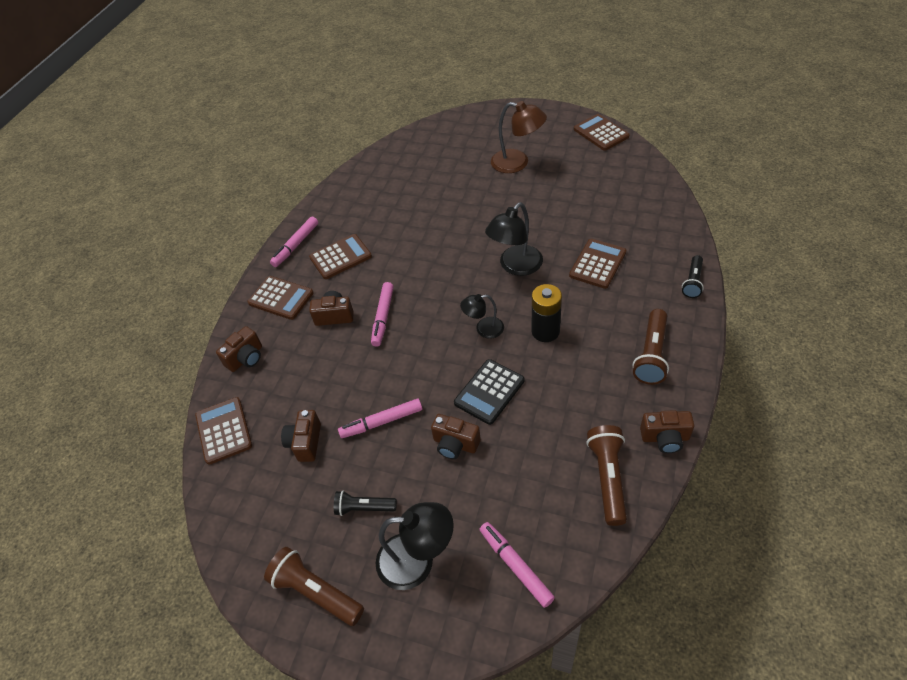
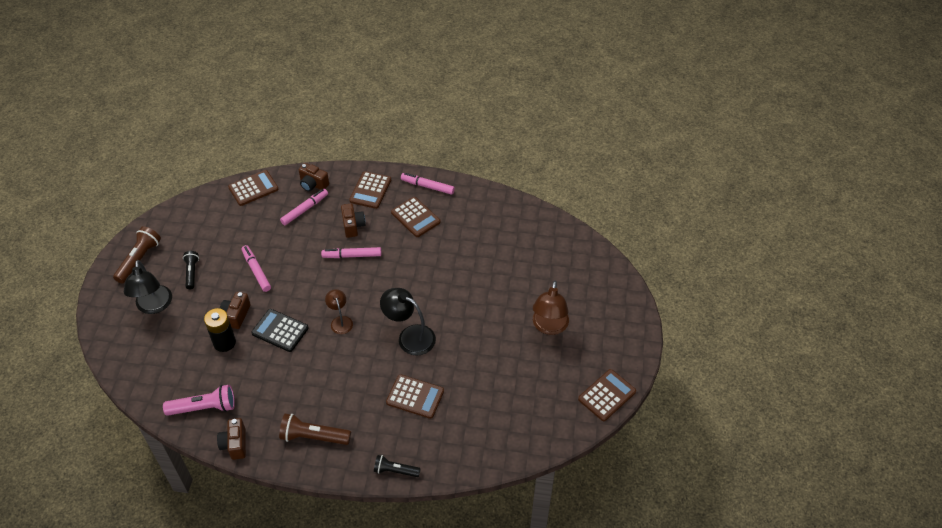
camera: 75 degrees right, 0 degrees up
(305, 442) = (242, 233): brown camera -> none
(483, 329) = (340, 321): black lamp -> brown lamp
(515, 566) = (145, 358): pink marker -> pink marker (305, 209)
(545, 331) = (338, 362): black battery -> black battery (224, 342)
(608, 478) = (204, 408): brown flashlight -> pink flashlight

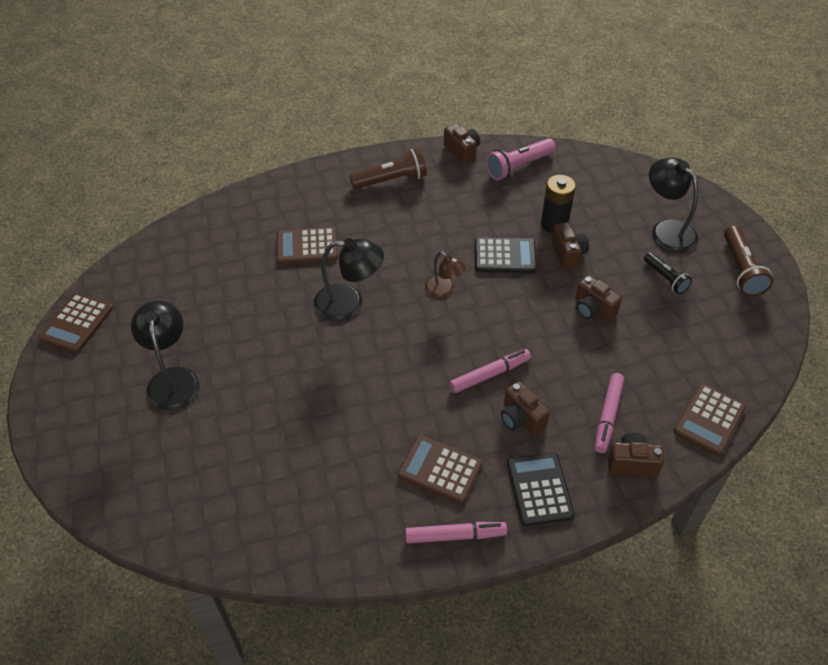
camera: 155 degrees right, 0 degrees up
(256, 271) = (593, 309): pink marker -> brown camera
(370, 190) = (539, 489): brown calculator -> black calculator
(395, 470) = (292, 181): black flashlight -> none
(549, 327) = (173, 379): brown lamp -> black lamp

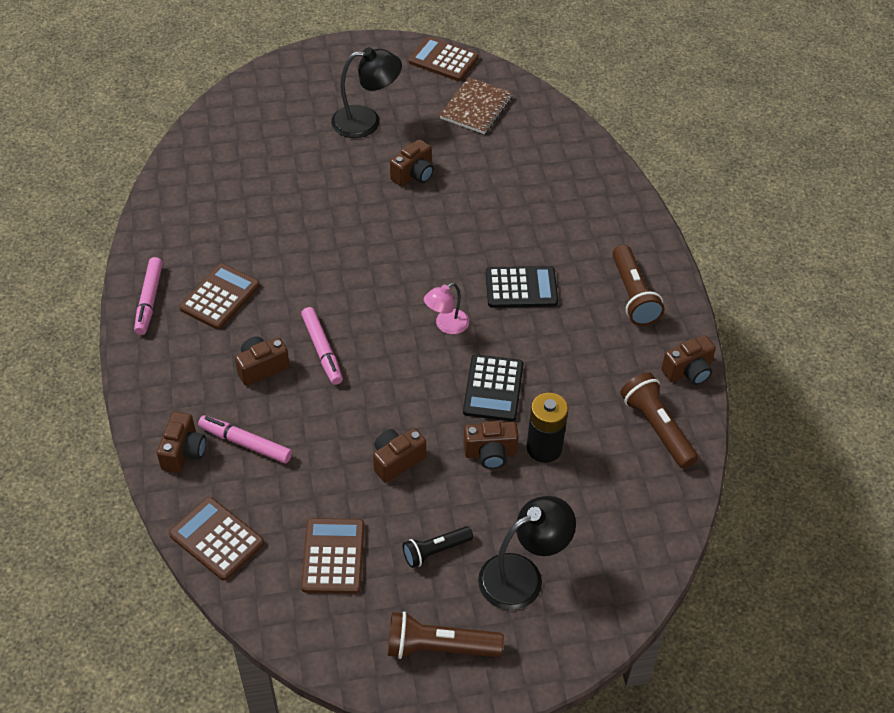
camera: 95 degrees right, 0 degrees up
(156, 291) = (476, 108): none -> brown notebook
(255, 331) = (413, 175): none -> brown camera
(307, 246) = (526, 216): brown calculator -> brown calculator (333, 556)
(349, 303) = (439, 245): black lamp -> none
(444, 290) = (446, 325): brown lamp -> pink lamp
(518, 166) = (657, 428): pink flashlight -> brown flashlight
(539, 489) = (177, 369): black calculator -> black calculator (521, 288)

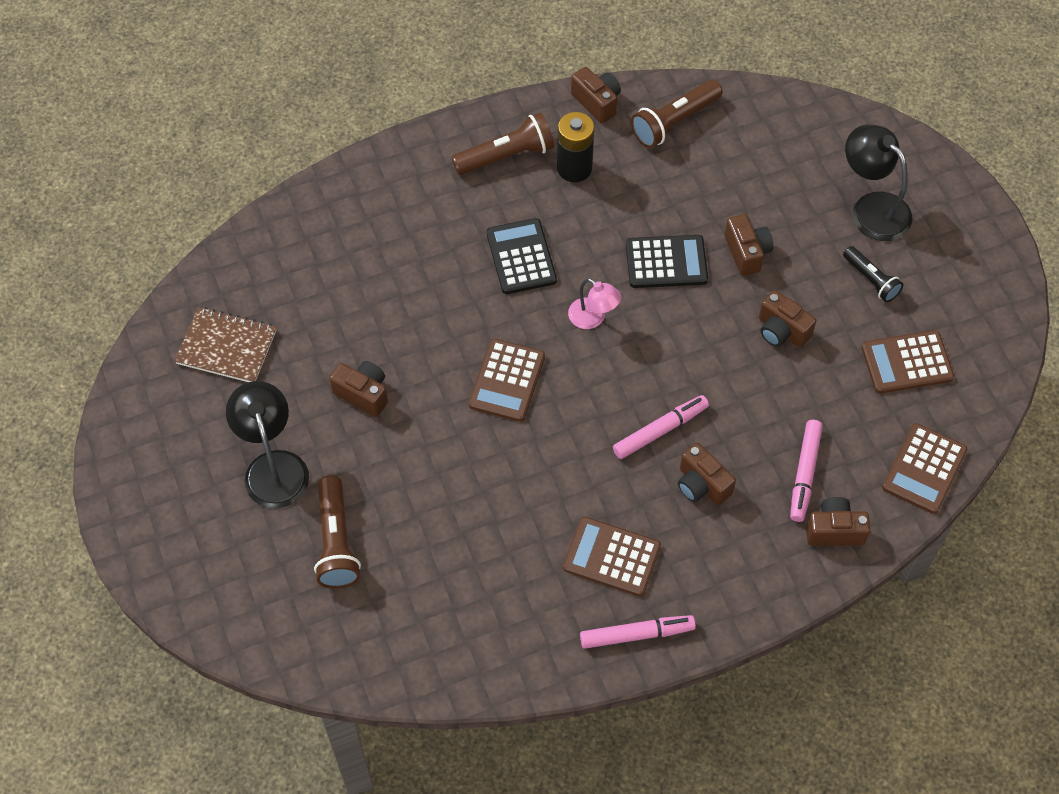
camera: 100 degrees left, 10 degrees up
(439, 647) = (966, 260): brown flashlight -> brown flashlight (336, 542)
(443, 60) = (135, 400): brown calculator -> brown calculator (507, 381)
(544, 448) = (726, 209): black battery -> black battery (574, 168)

